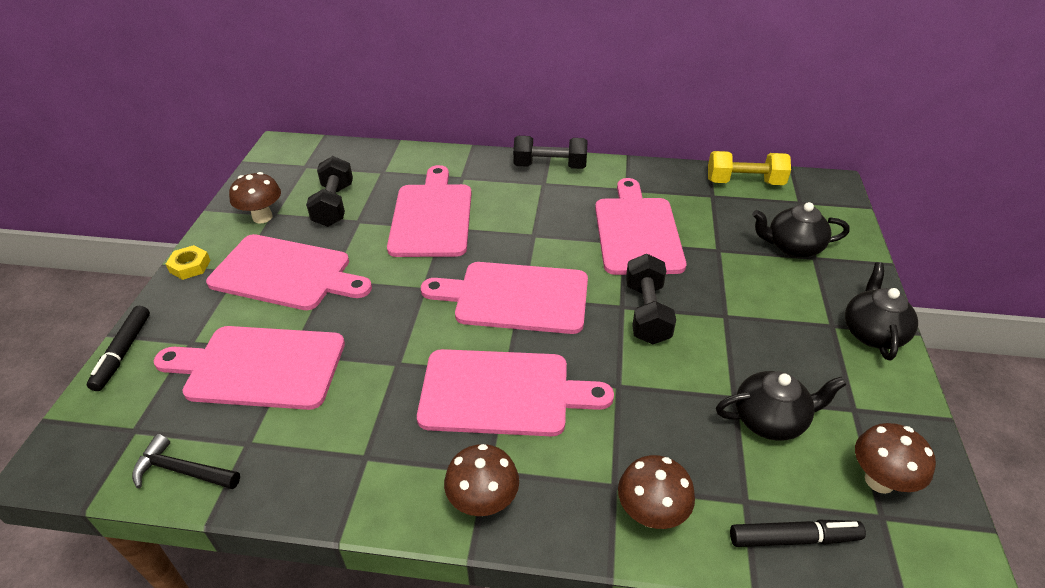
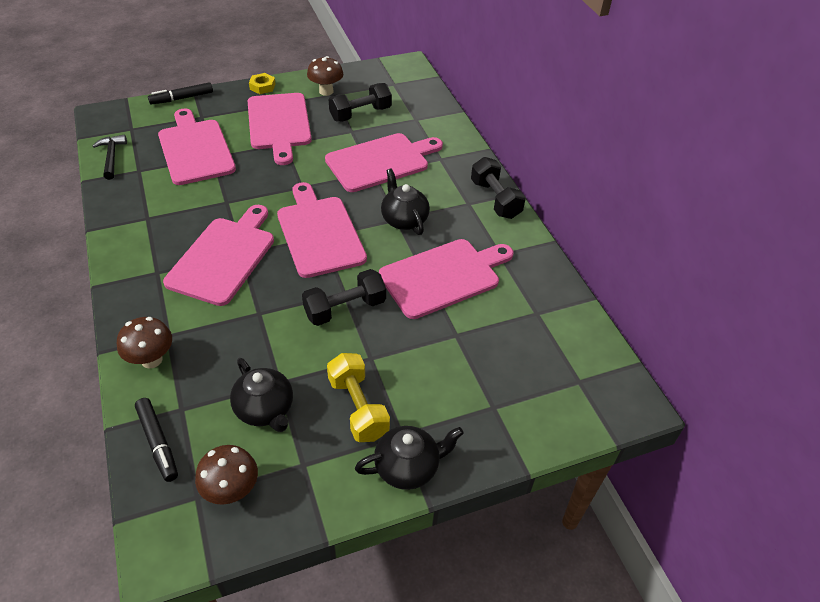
camera: 60 degrees right, 5 degrees up
(483, 502) = (132, 278): brown mushroom -> none
(502, 393) = (224, 257): pink cutting board -> pink cutting board turned 135 degrees counterclockwise
(744, 182) = (578, 332): yellow dumbbell -> yellow dumbbell (358, 407)
(793, 247) = (497, 388): black teapot -> black teapot (404, 220)

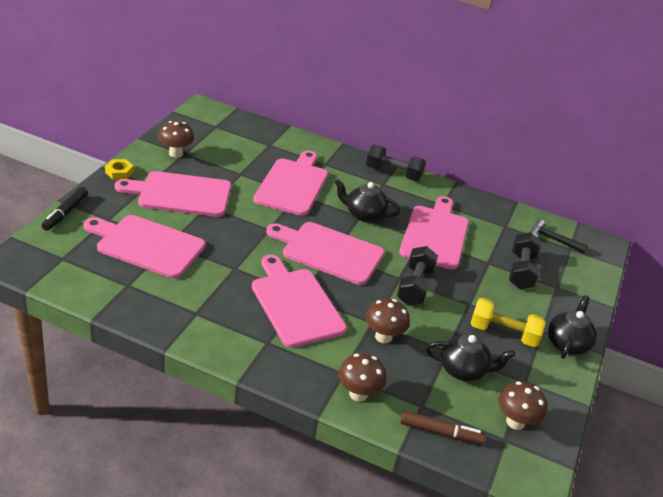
camera: 50 degrees left, 10 degrees down
(112, 157) = (86, 288): black hammer -> black hammer (553, 239)
(158, 443) = (440, 432): black marker -> brown marker
(246, 331) = (383, 337): none -> brown mushroom
(279, 124) = (180, 194): pink cutting board -> pink cutting board turned 150 degrees clockwise
(360, 114) = (227, 159): black dumbbell -> black dumbbell (521, 271)

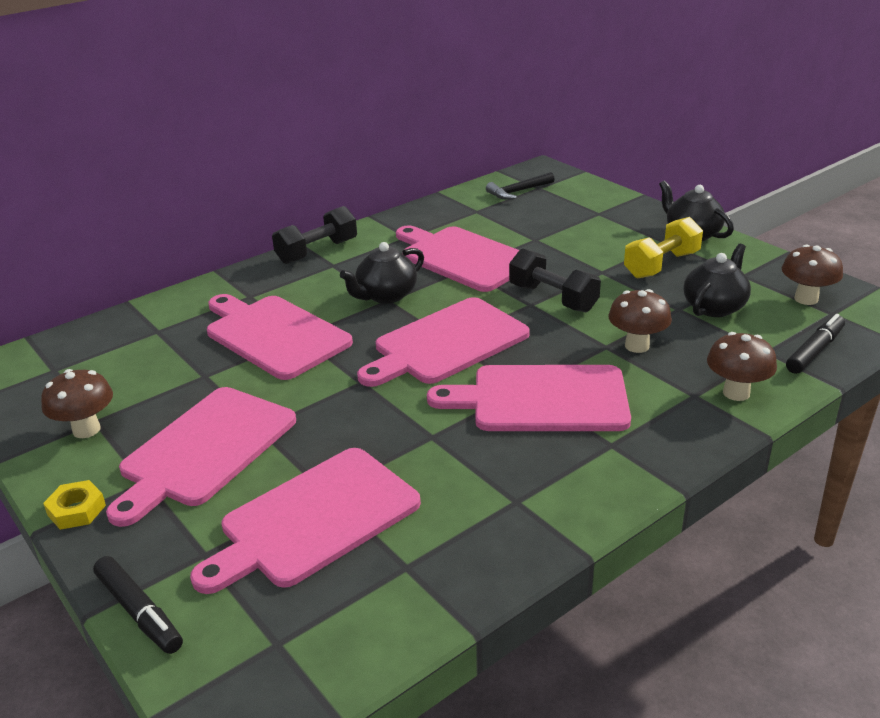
camera: 55 degrees left, 5 degrees down
(440, 432) = (815, 351): brown marker -> black marker
(521, 271) = (561, 224): black dumbbell -> none

